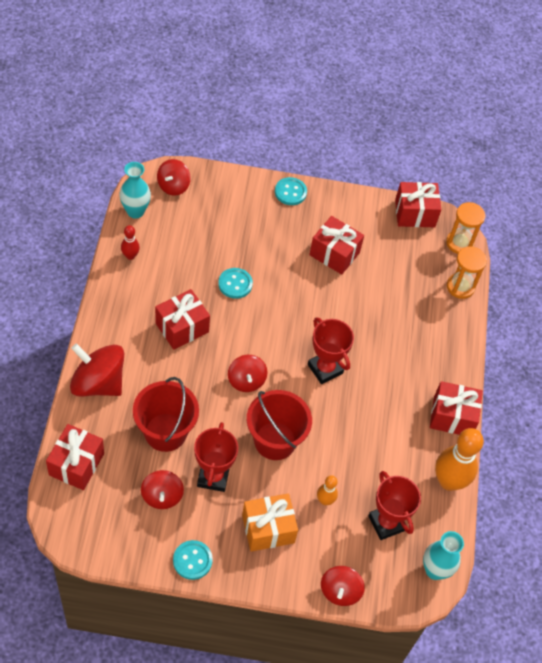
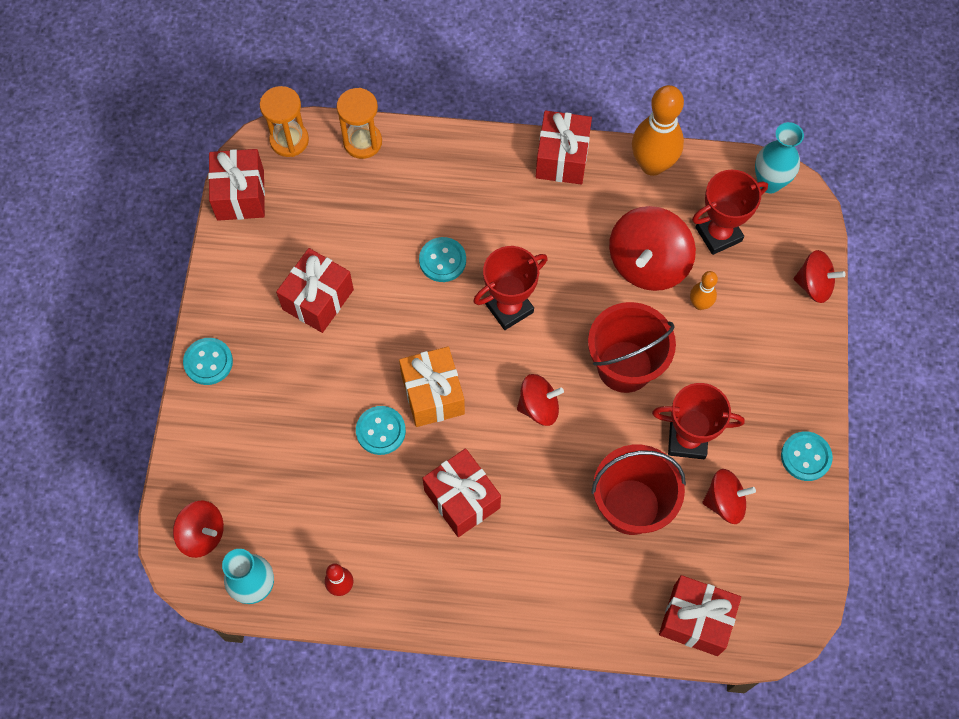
camera: 85 degrees left, 10 degrees up
(98, 383) = (565, 606): red spinning top -> red spinning top (648, 263)
(268, 529) = (748, 369): orange gift -> orange gift (433, 394)
(364, 330) = (442, 260): none -> turquoise button

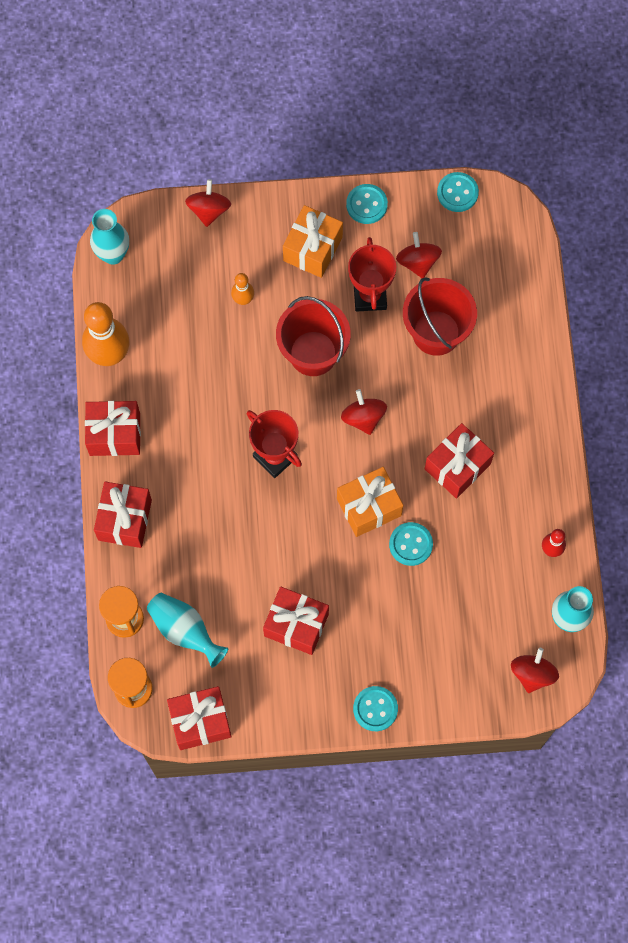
camera: 100 degrees left, 5 degrees up
(337, 194) = (185, 631): none -> turquoise vase
(442, 260) = (238, 522): turquoise button -> turquoise button (457, 193)
(648, 263) = (211, 346): red spinning top -> none
(695, 620) = (519, 274): red gift -> red gift (124, 520)
(718, 234) = (172, 291): red trophy -> none
(754, 387) = (313, 249): none -> orange gift

